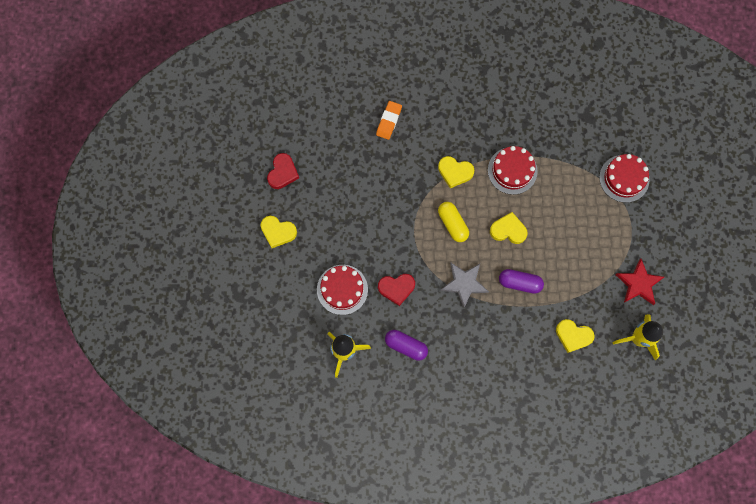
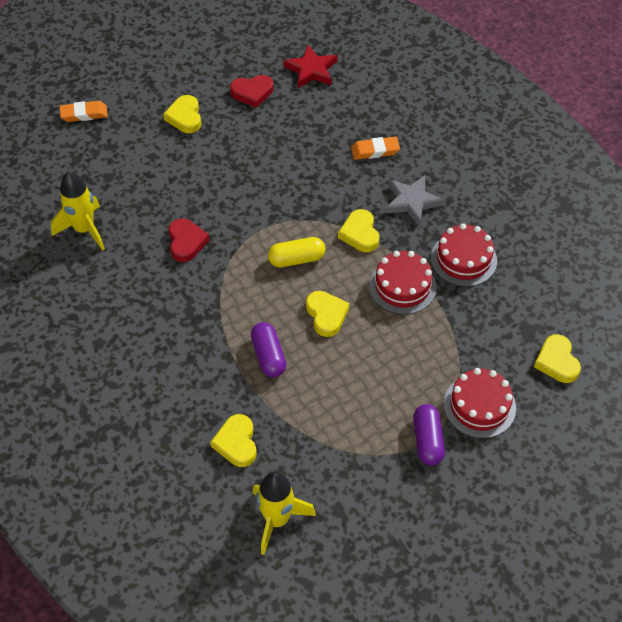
camera: 60 degrees right, 20 degrees down
(230, 302) = (84, 114): none -> orange eraser
(342, 289) = (155, 196): red cake -> red cake (463, 259)
(396, 288) = (186, 242): red heart -> red heart turned 150 degrees counterclockwise
(406, 346) = (123, 281): purple capsule -> purple capsule (427, 440)
(452, 224) = (296, 259): yellow capsule -> yellow capsule turned 45 degrees clockwise
(464, 284) = (232, 302): grey star -> grey star (412, 202)
(618, 115) = (557, 361): none -> yellow heart
(638, 284) = (352, 486): red star -> red star (311, 70)

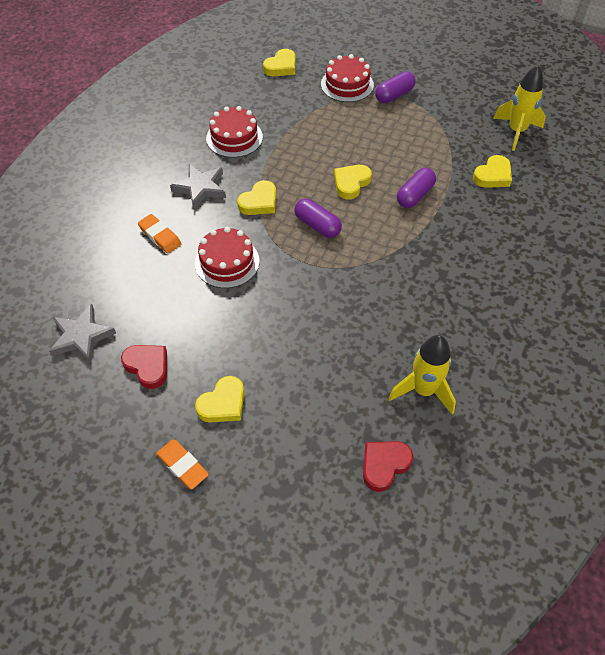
camera: 125 degrees left, 0 degrees up
(84, 114) = (288, 505): orange eraser -> orange eraser (182, 465)
(186, 242) = (366, 305): red heart -> red heart (384, 465)
(296, 259) = (317, 225): yellow capsule -> purple capsule
(311, 70) = (81, 336): red star -> grey star
(402, 286) = (287, 157): red cake -> red cake (227, 262)

